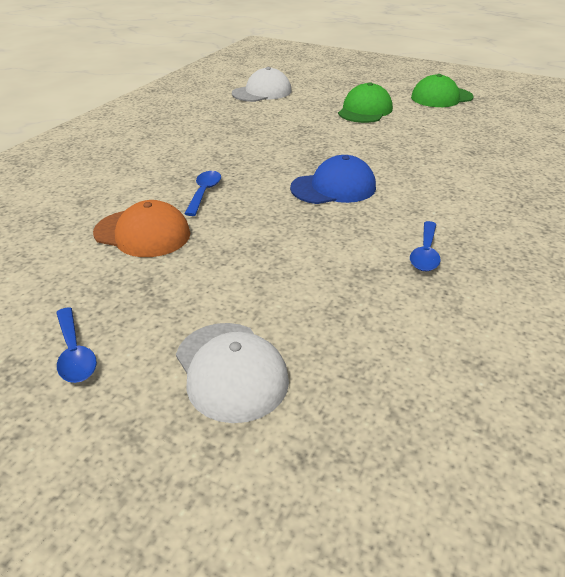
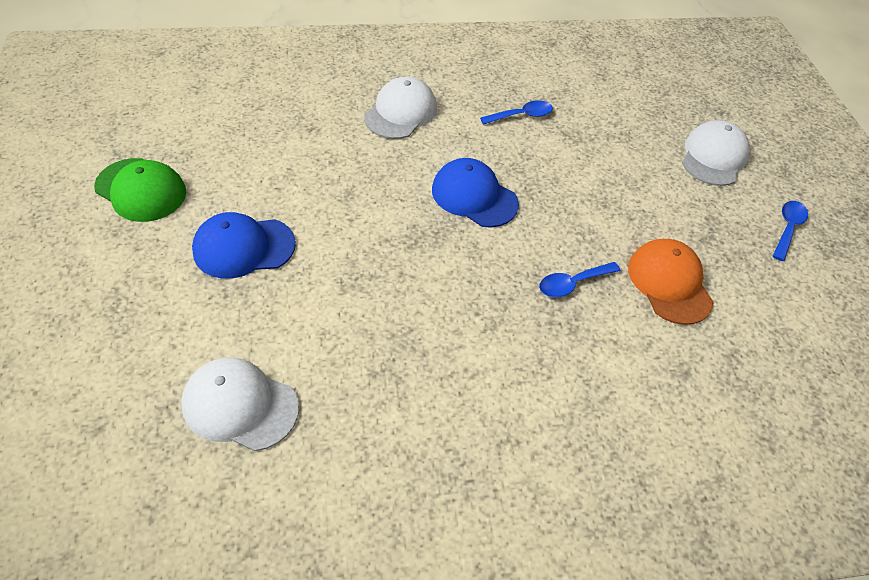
camera: 130 degrees left, 15 degrees up
(365, 110) = (243, 247): green cap -> blue cap
(472, 191) = (401, 112): none -> white cap

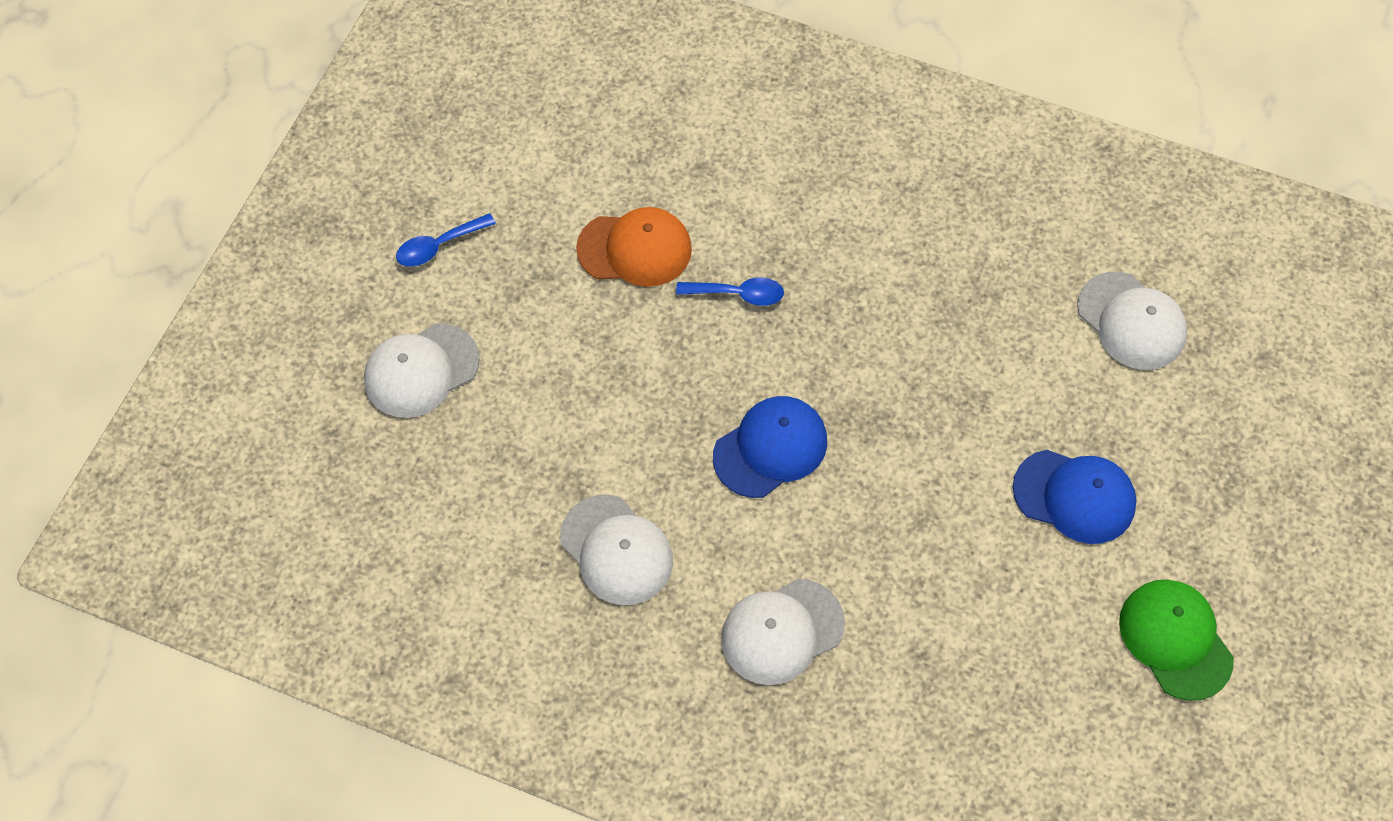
camera: 145 degrees left, 10 degrees up
(474, 196) = (770, 448): blue cap -> blue cap turned 105 degrees counterclockwise
(521, 116) = (616, 550): blue spoon -> white cap
(669, 283) = (635, 249): orange cap -> orange cap turned 105 degrees counterclockwise

